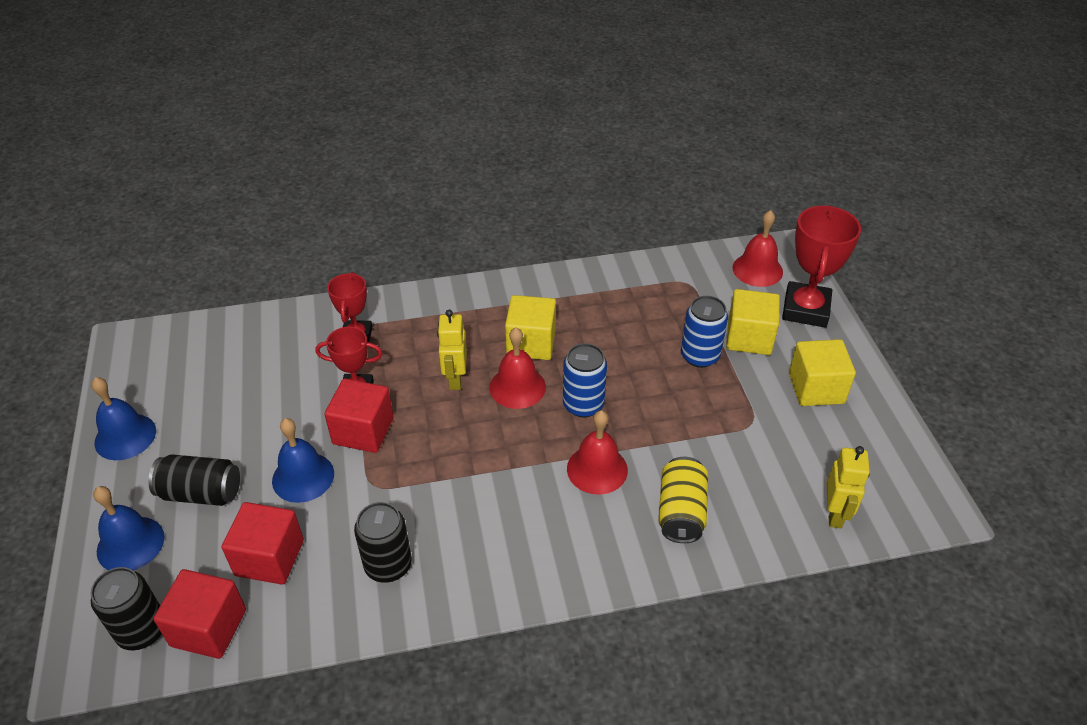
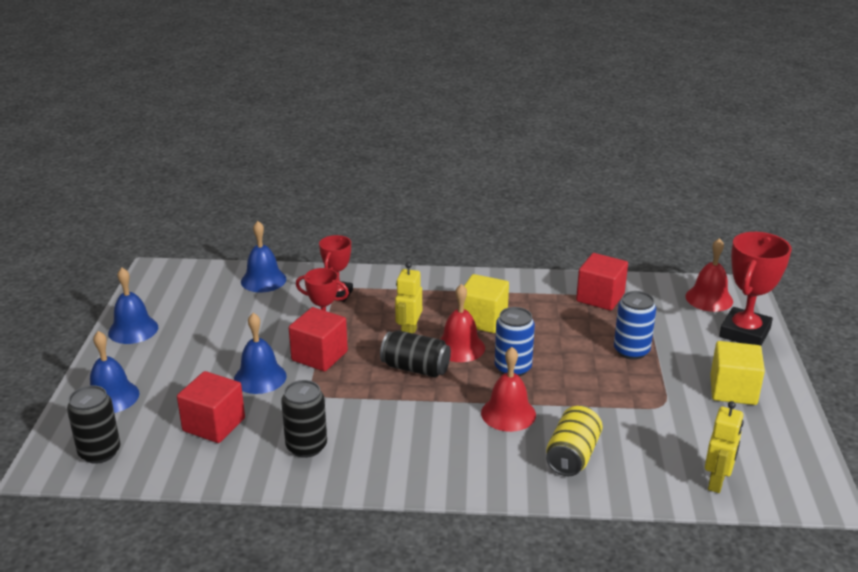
camera: 15 degrees right, 15 degrees down
(201, 493) = (177, 374): black can -> black can (415, 368)
(208, 628) = (150, 460): red cube -> red cube (600, 297)
(262, 332) = (263, 280): none -> blue bell
(749, 338) = (682, 345): yellow cube -> none

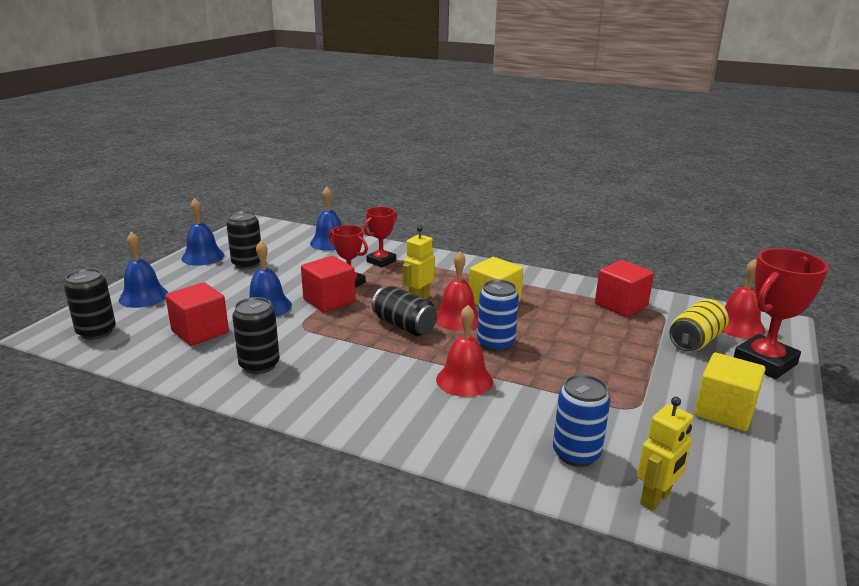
camera: 20 degrees right, 5 degrees down
(193, 329) = (247, 264): none -> black can
(572, 455) = (504, 431): yellow can -> yellow can (695, 341)
(631, 351) = (627, 353): blue can -> blue can (576, 454)

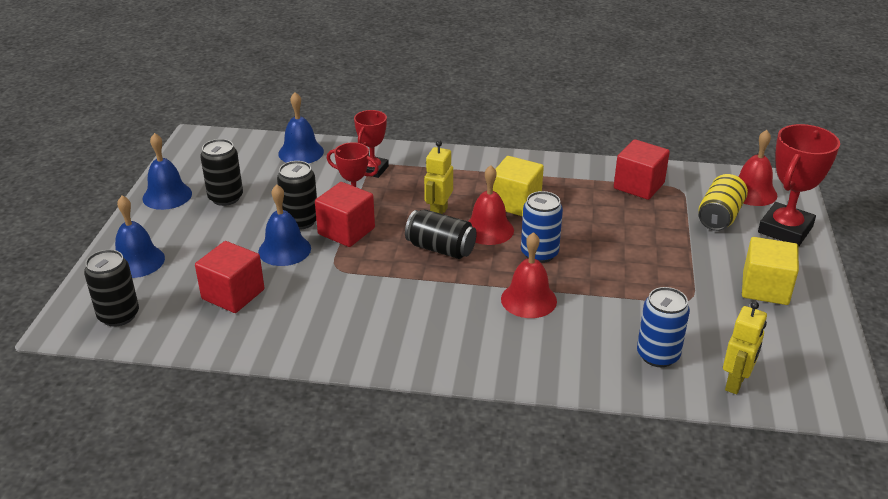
camera: 15 degrees left, 10 degrees up
(259, 365) = (321, 321): black can -> black can (300, 221)

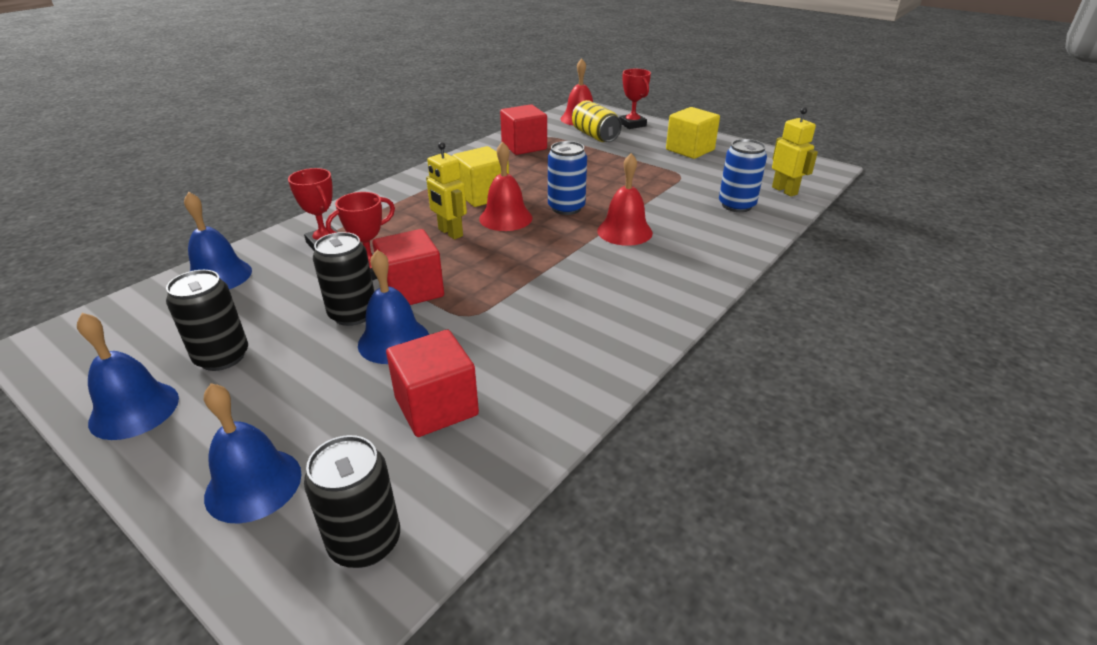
camera: 60 degrees left, 0 degrees up
(440, 249) = (506, 248): black can -> none
(785, 229) = (632, 124): red trophy -> red trophy, size x0.62

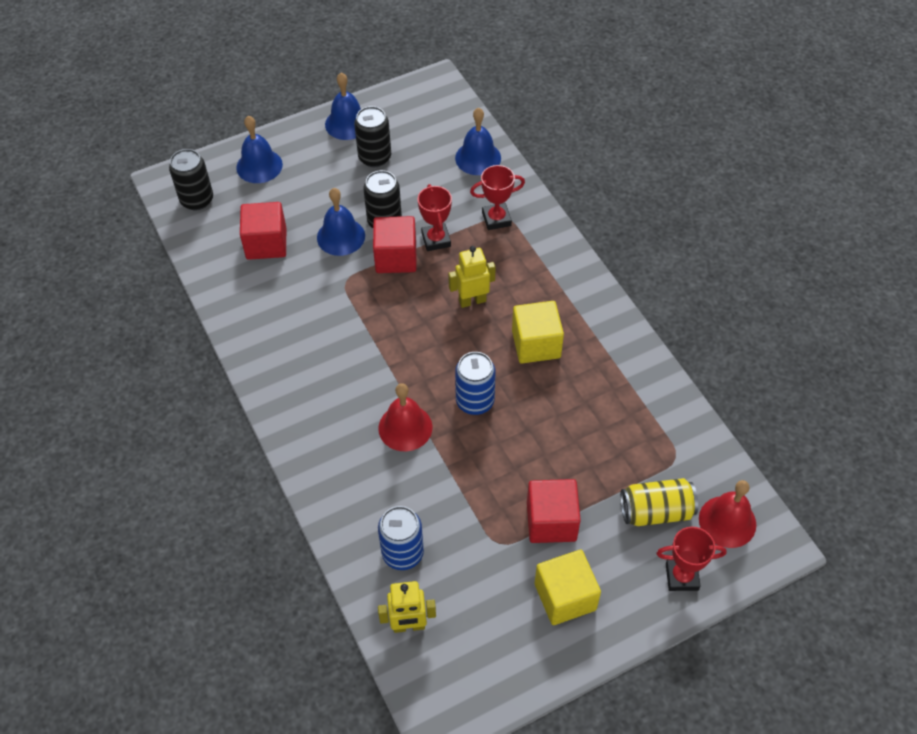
camera: 115 degrees right, 20 degrees up
(505, 218) = (479, 347): red bell -> none
(524, 146) = (650, 422): red cube -> red cube (551, 521)

